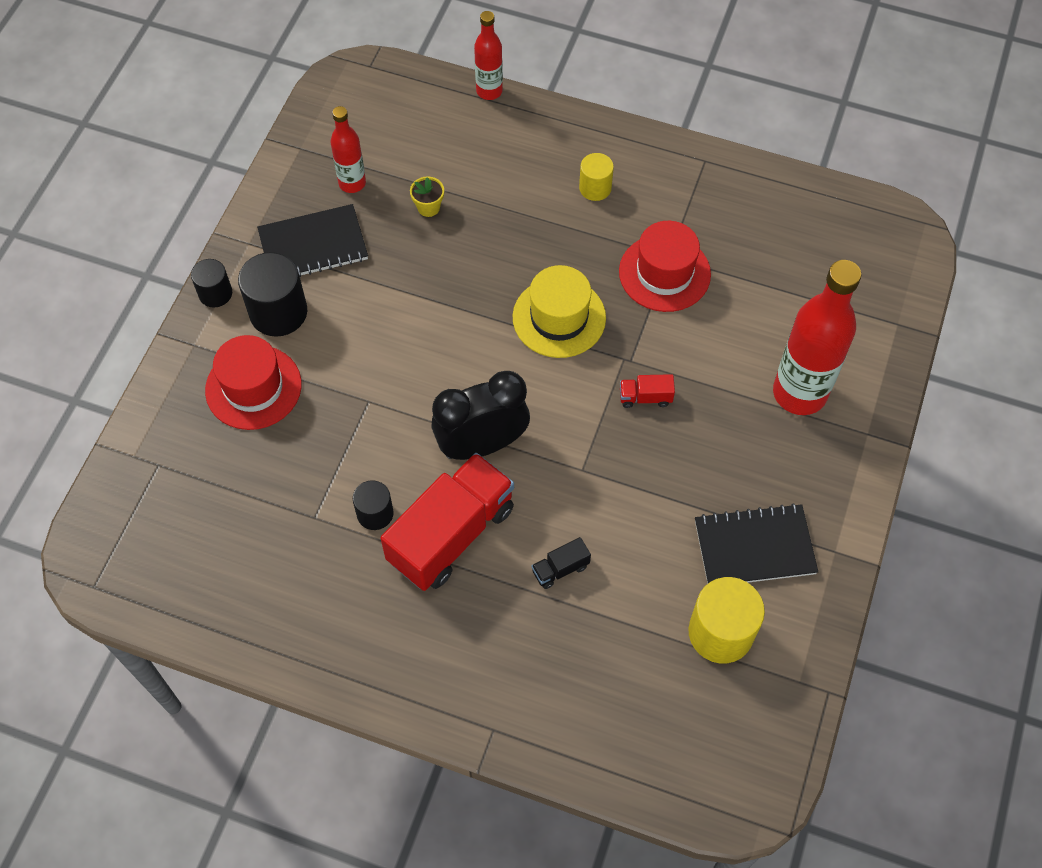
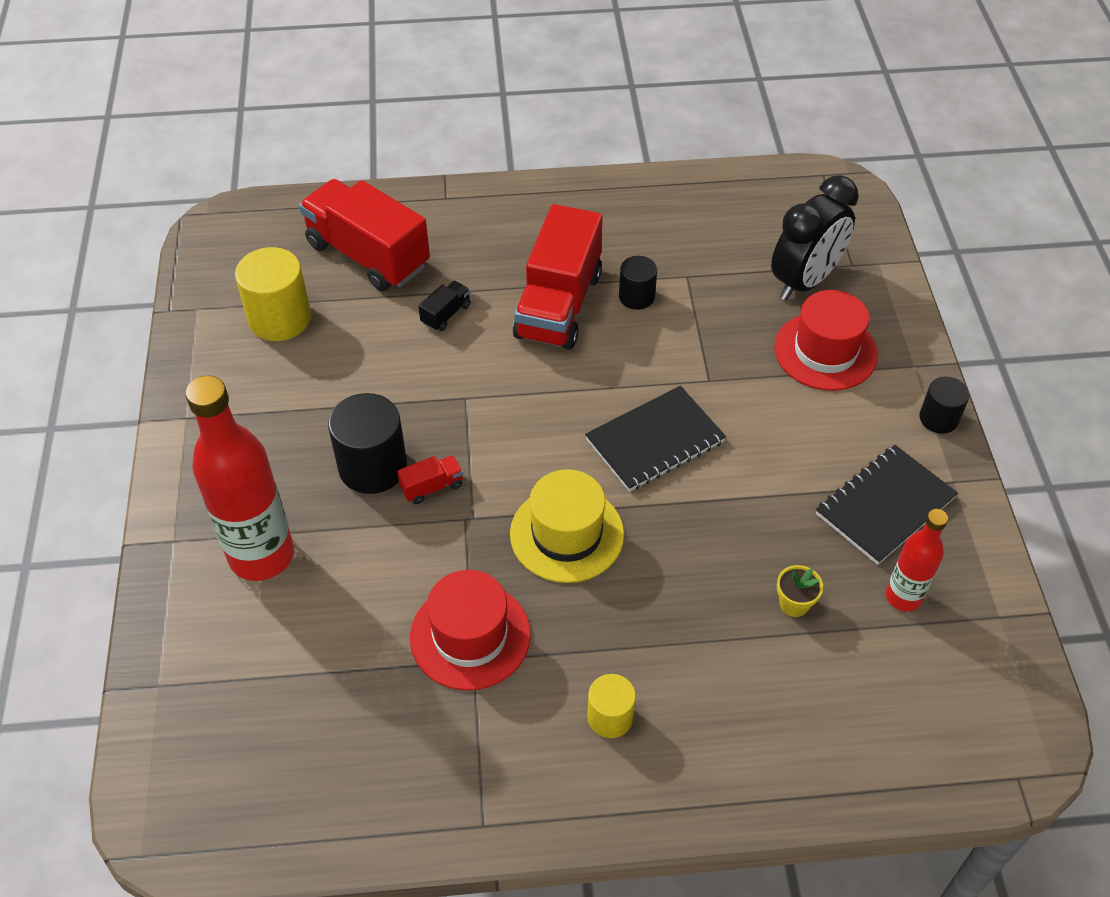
camera: 155 degrees right, 10 degrees down
(278, 312) = (861, 425): black cylinder -> black cylinder (372, 466)
(482, 444) = (575, 383): black clock -> black clock (805, 281)
(489, 91) = (834, 809): red bottle -> none
(606, 680) = (368, 255): none -> red truck
(754, 547) = (268, 393): black notebook -> black notebook (655, 441)

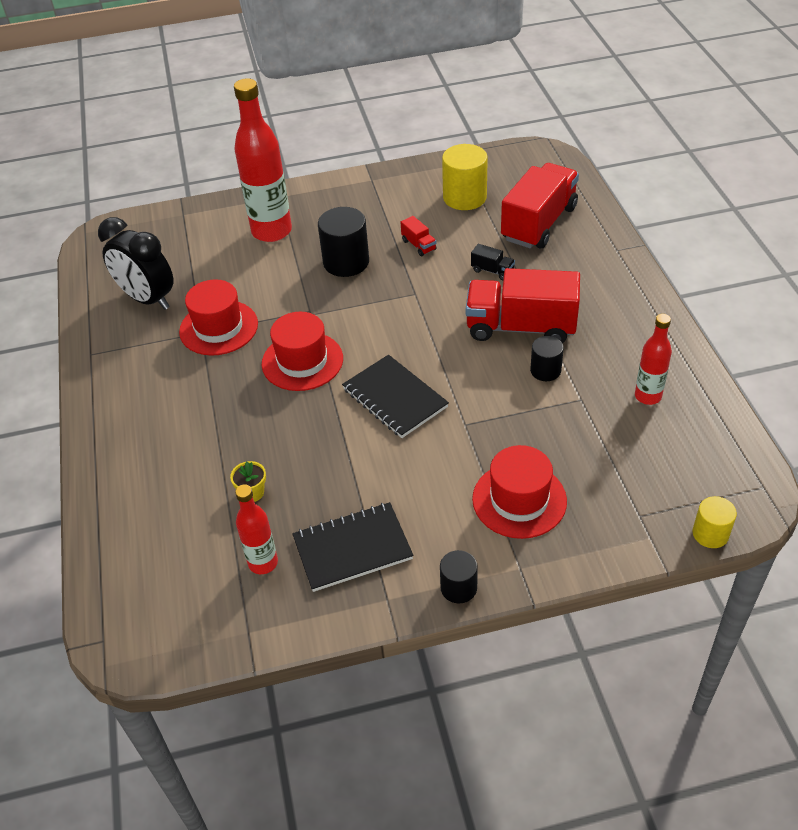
camera: 85 degrees right, 5 degrees down
(432, 487) = (333, 291): red truck -> red truck (418, 245)
(567, 534) = (302, 361): yellow hat -> red hat
(610, 717) = (160, 401): yellow cylinder -> yellow cylinder (710, 534)
(692, 224) = (648, 396): none -> red bottle
(805, 281) = (603, 480): black clock -> black clock (147, 299)
(885, 506) = (352, 548): black notebook -> black notebook turned 60 degrees counterclockwise

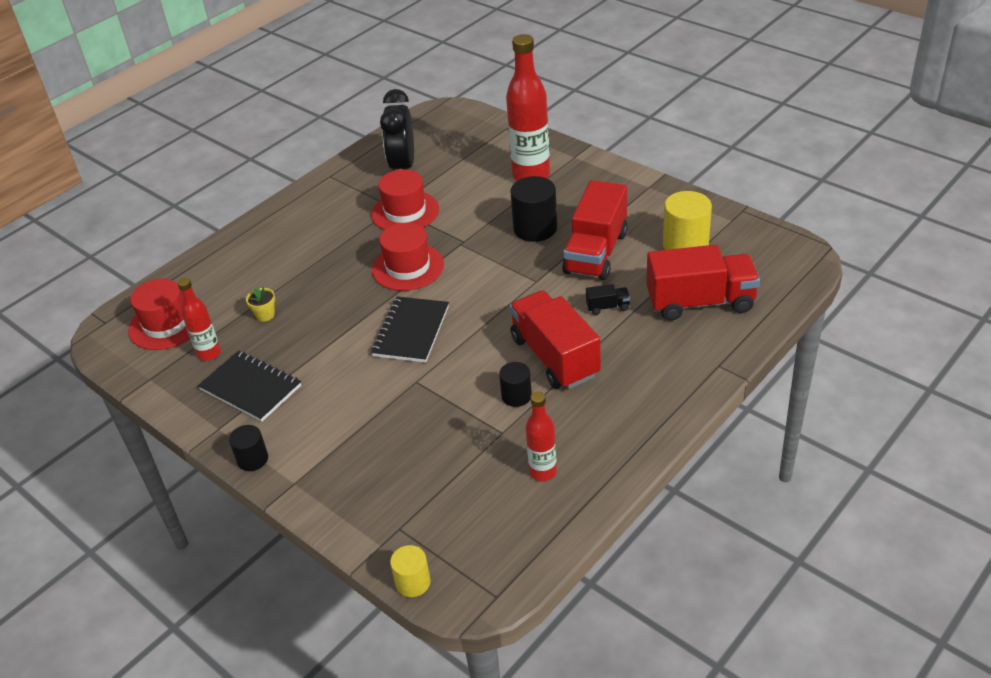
camera: 55 degrees right, 5 degrees down
(418, 245) = (595, 253): red truck -> red truck, size x2.46
(492, 271) = (608, 307): black truck -> black truck turned 90 degrees counterclockwise
(519, 500) = (361, 450): red hat -> red hat (166, 324)

